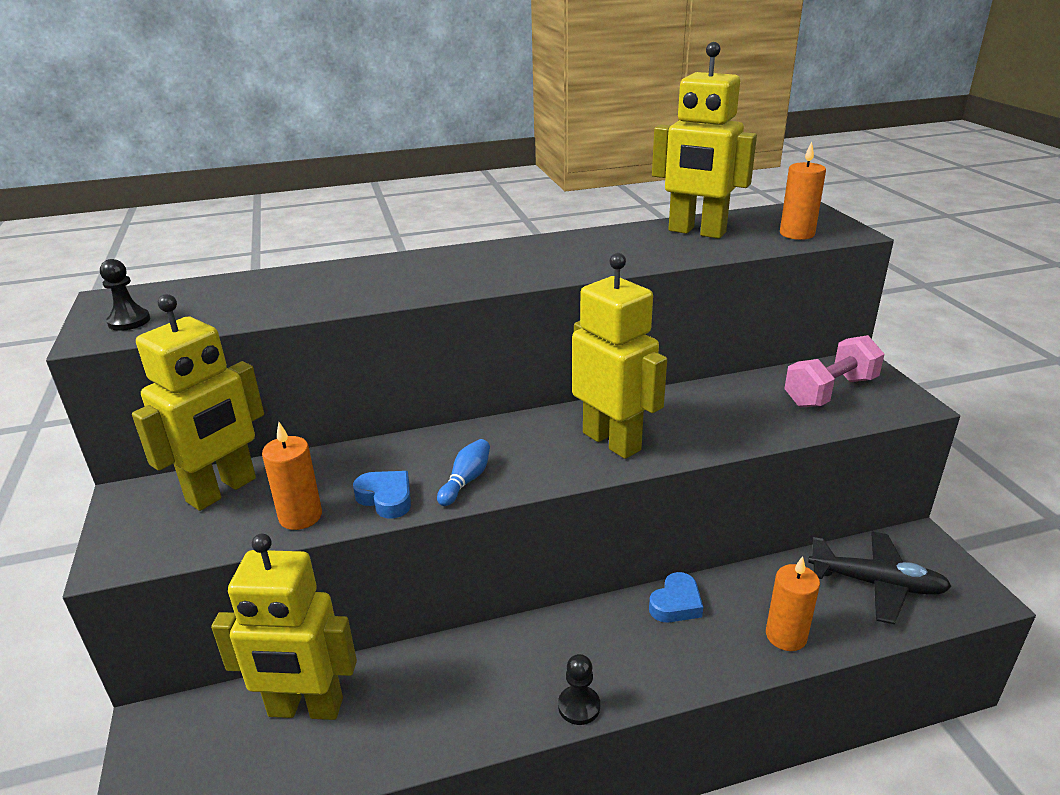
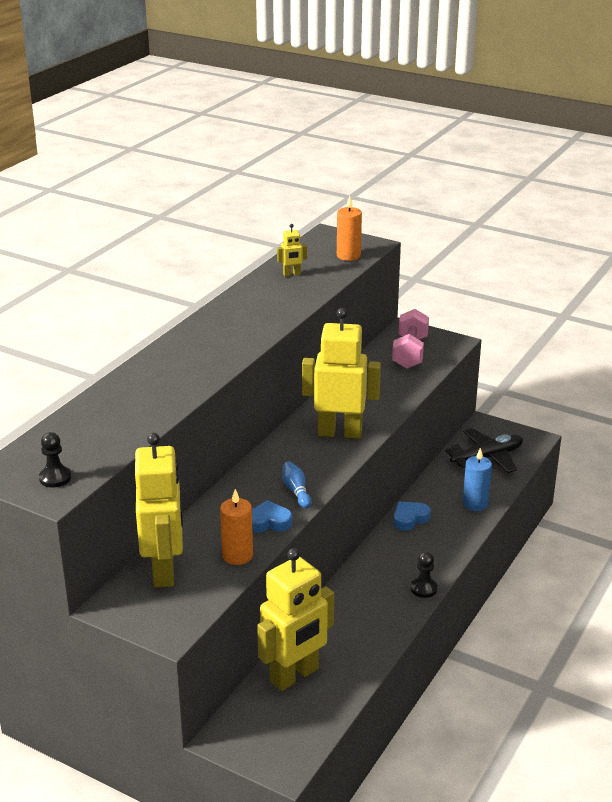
camera: 45 degrees left, 0 degrees up
(676, 603) = (410, 519): blue heart -> blue heart turned 120 degrees counterclockwise
(696, 232) = (291, 274): yellow robot -> yellow robot, size x0.42
(786, 636) = (475, 504): orange candle -> blue candle

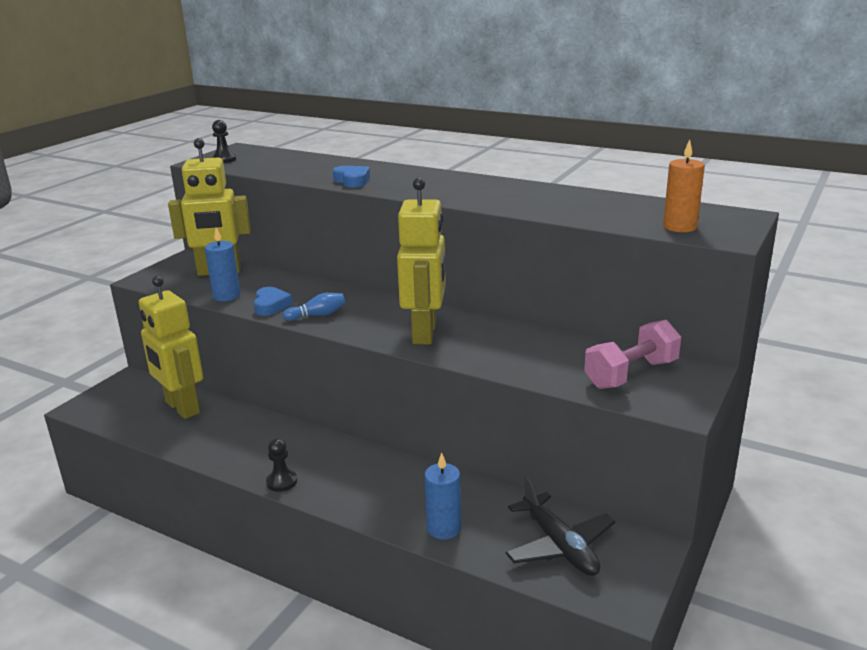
camera: 90 degrees right, 5 degrees down
(237, 555) = (226, 296): orange candle -> blue candle
(291, 274) = (606, 204): yellow robot -> none
(410, 353) = (631, 374): pink dumbbell -> pink dumbbell turned 45 degrees counterclockwise
(410, 519) = (411, 473): blue heart -> blue heart (352, 181)

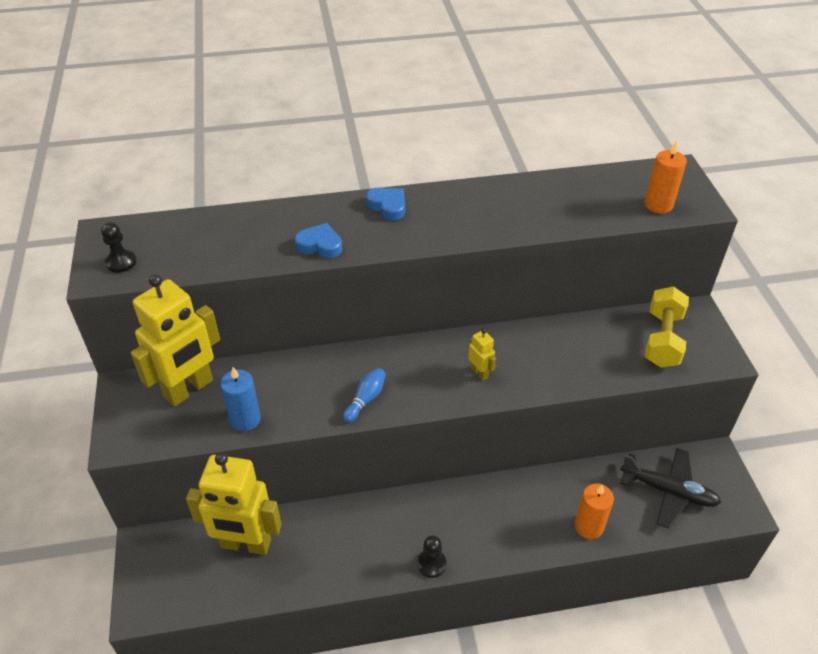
camera: 40 degrees left, 20 degrees up
(271, 305) = (306, 409): blue heart -> blue heart (388, 206)
(425, 333) = (480, 373): yellow robot -> yellow robot, size x0.42
(443, 528) = (589, 526): blue candle -> orange candle
(631, 374) = (662, 339): pink dumbbell -> yellow dumbbell

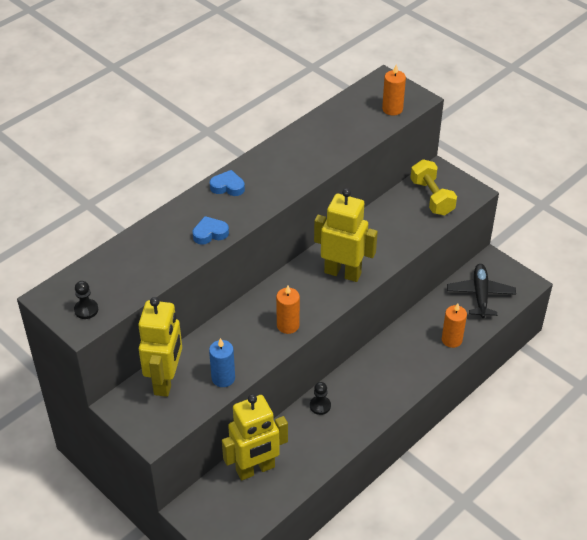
camera: 35 degrees left, 0 degrees up
(365, 399) = (288, 325): blue bowling pin -> orange candle
(431, 564) = (380, 412): black pawn -> black pawn (320, 406)
(480, 373) = (342, 273): yellow robot -> yellow robot, size x2.39
(668, 491) = (480, 295): black plane -> black plane turned 75 degrees counterclockwise

